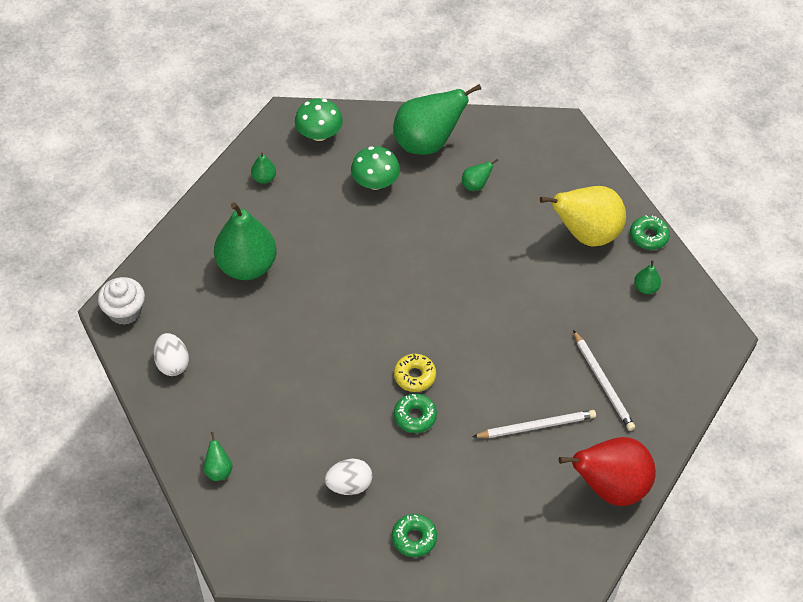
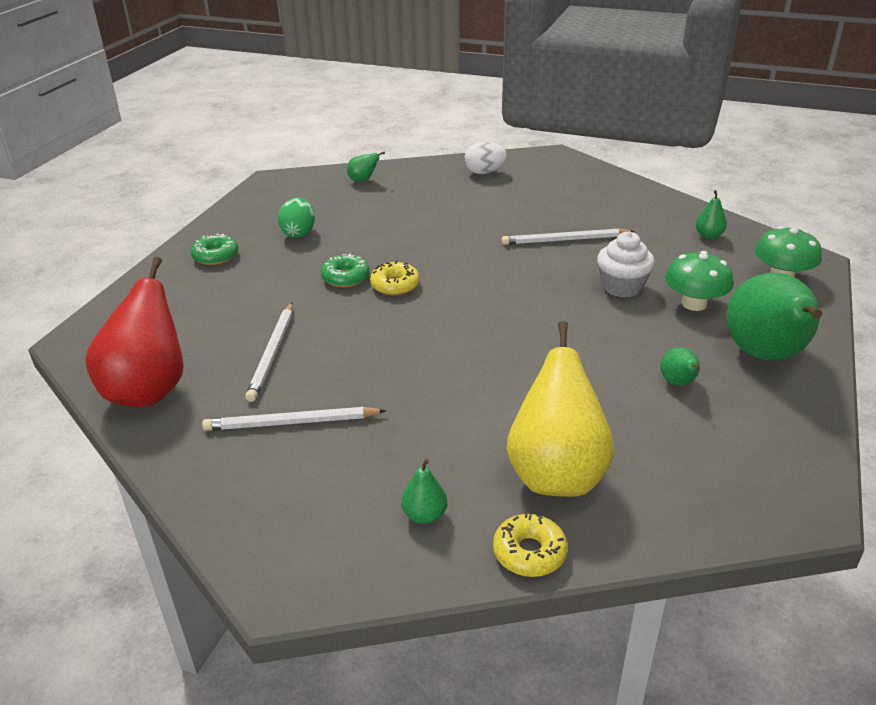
camera: 110 degrees right, 20 degrees down
(125, 311) = (552, 159): white cupcake -> white cupcake (622, 287)
(247, 266) = (585, 214): green pear -> none
(300, 273) = (565, 240): none -> white pencil
(349, 485) = (299, 233): white egg -> green egg
(648, 236) = (529, 553): green donut -> yellow donut

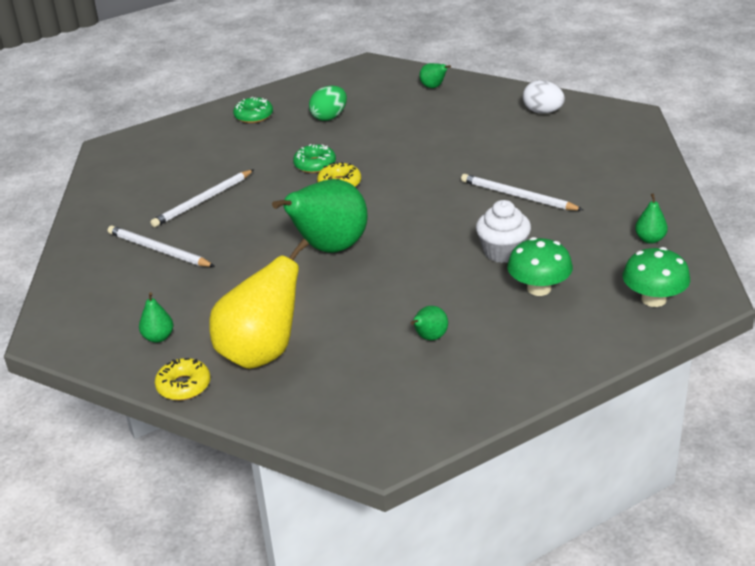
camera: 40 degrees right, 0 degrees up
(149, 390) = (111, 196): red pear -> none
(766, 355) = (529, 350): green pear -> green pear (329, 248)

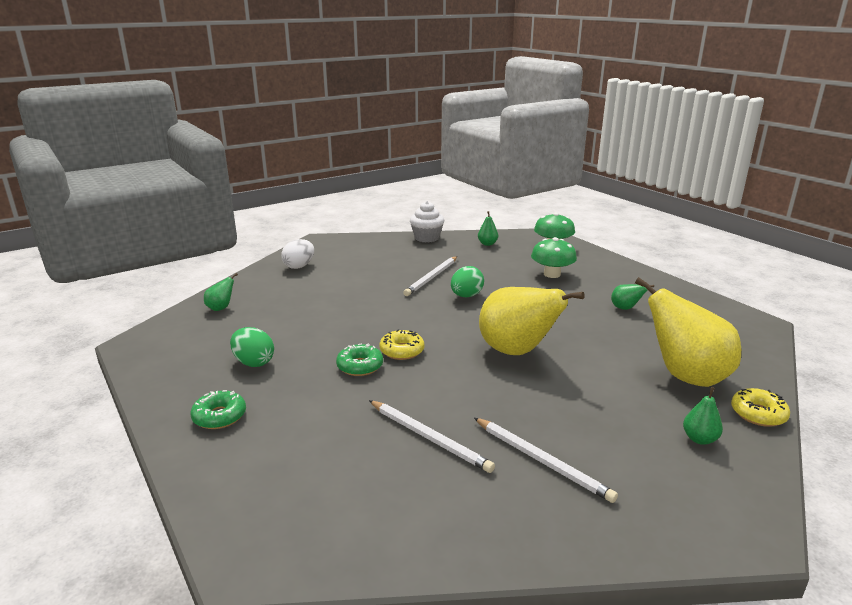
camera: 95 degrees left, 10 degrees down
(159, 250) = (541, 460): white pencil -> white pencil turned 75 degrees counterclockwise
(329, 248) = (517, 351): green pear -> yellow pear
(465, 220) = (466, 296): none -> green egg
(503, 252) = (509, 284): white cupcake -> white cupcake (427, 238)

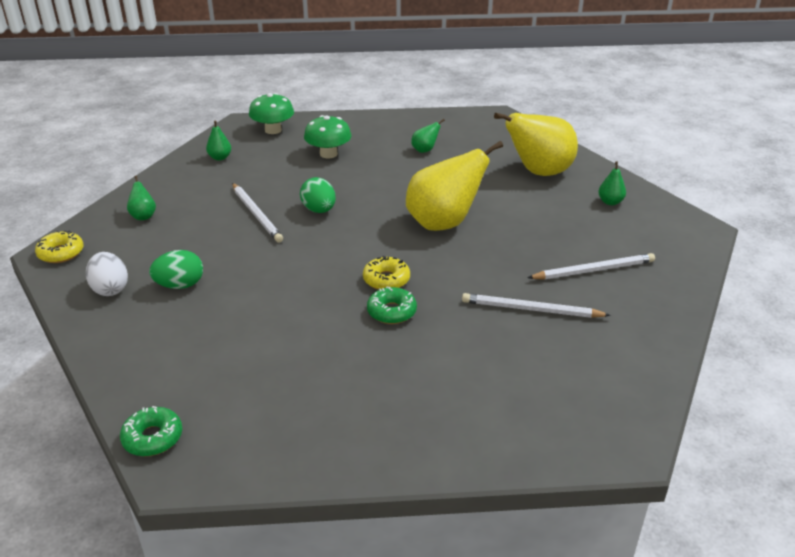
camera: 60 degrees left, 10 degrees up
(219, 416) = (408, 424): green donut -> green donut (153, 438)
(221, 308) = (155, 377): green pear -> green pear (143, 216)
(253, 362) = (320, 378): green egg -> green egg (180, 285)
(427, 238) = (154, 184): white cupcake -> none
(428, 437) = (531, 309): white pencil -> white pencil turned 150 degrees counterclockwise
(758, 414) = (599, 170): yellow donut -> yellow donut (61, 253)

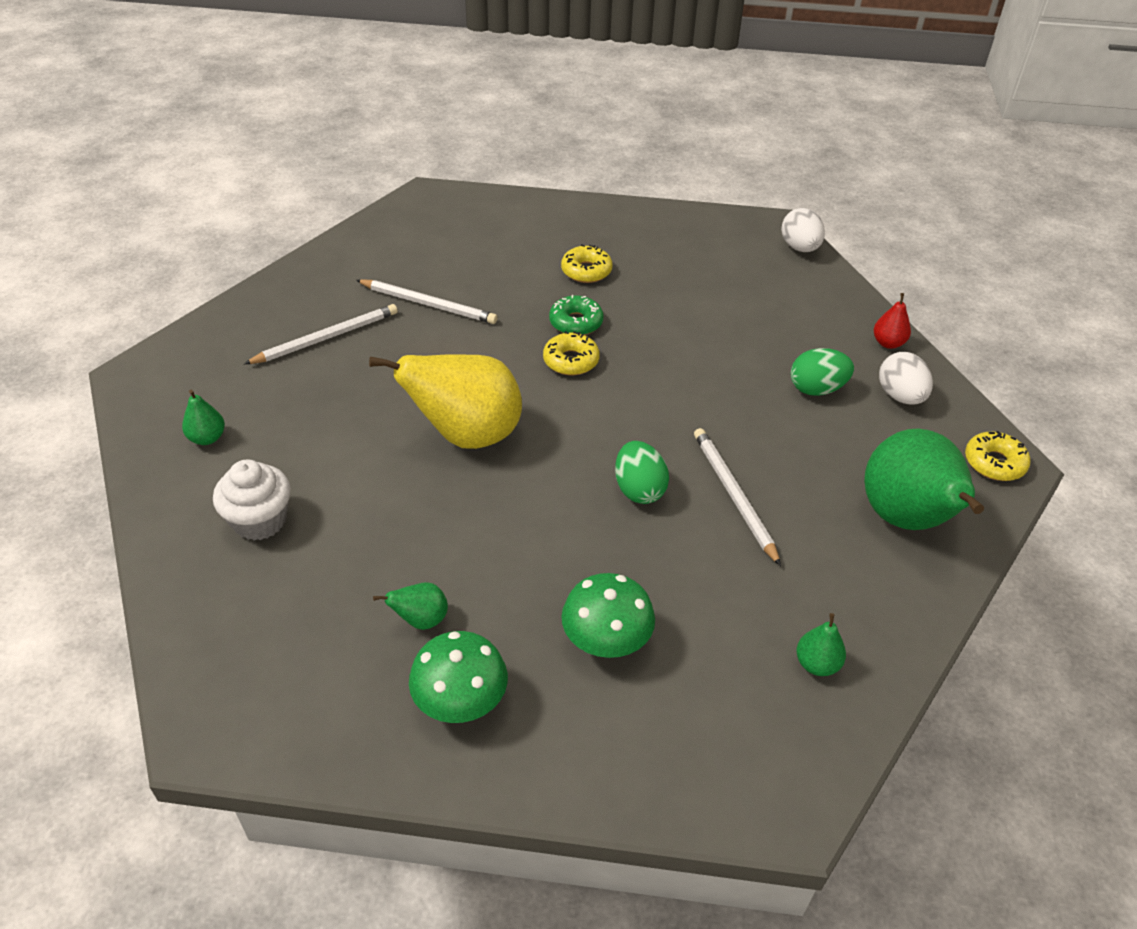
camera: 170 degrees left, 10 degrees up
(98, 333) = (888, 343): none -> red pear
(143, 216) = (907, 519): green pear -> green pear, size x2.35
(153, 438) = (799, 248): green donut -> white egg
(273, 130) = (716, 756): green mushroom -> green mushroom (460, 700)
(397, 367) = (586, 271): none -> yellow donut
(539, 172) = (260, 520): yellow pear -> white cupcake
(593, 270) = (326, 338): white pencil -> white pencil turned 150 degrees clockwise

